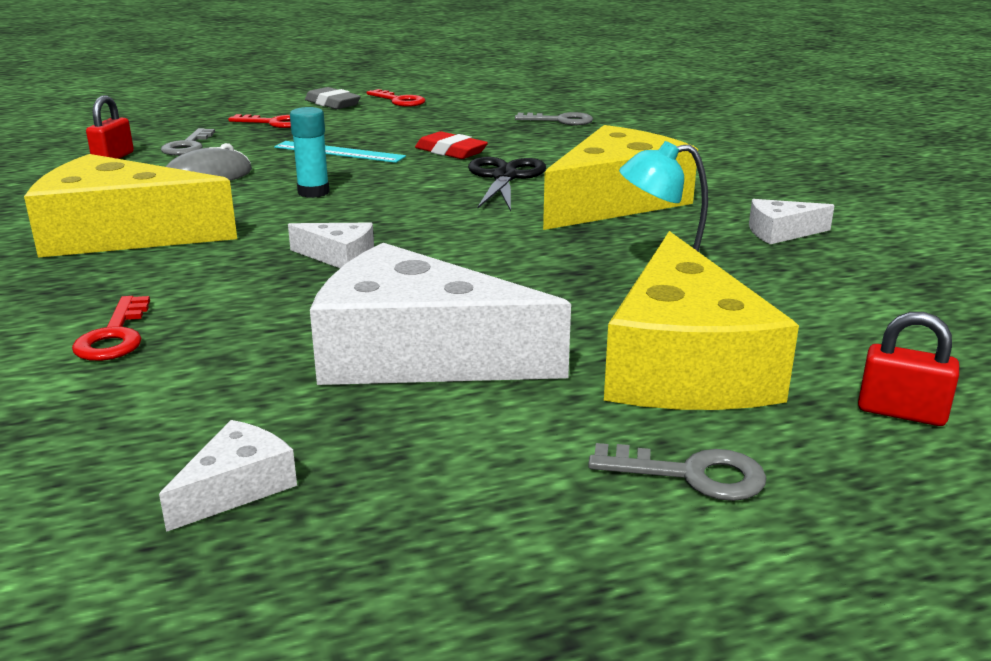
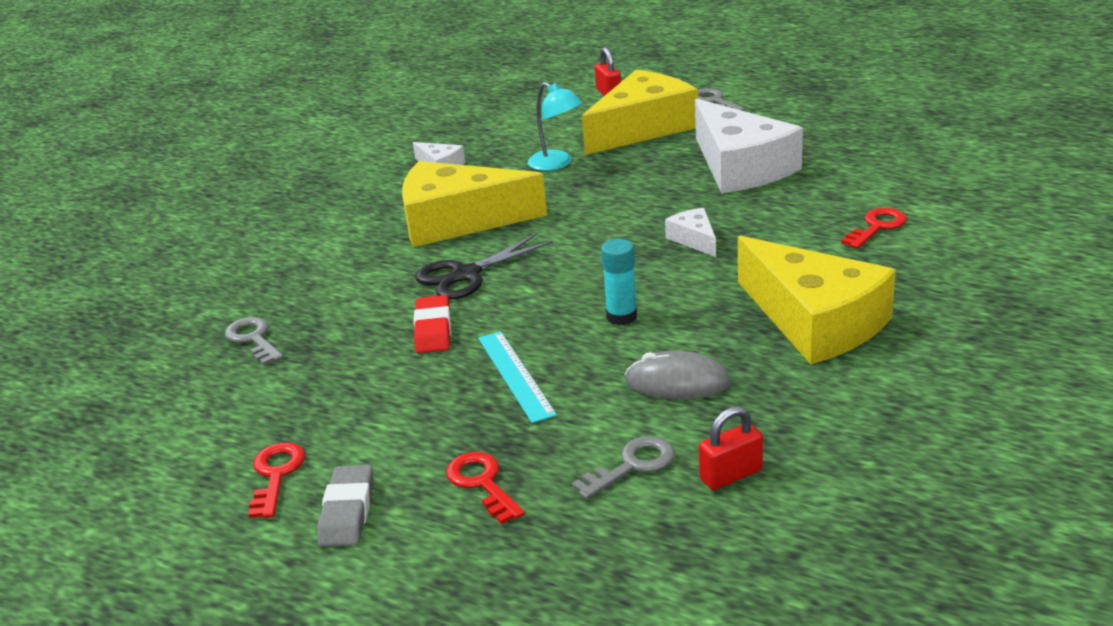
camera: 130 degrees left, 5 degrees up
(237, 487) = (872, 143): white cheese -> none

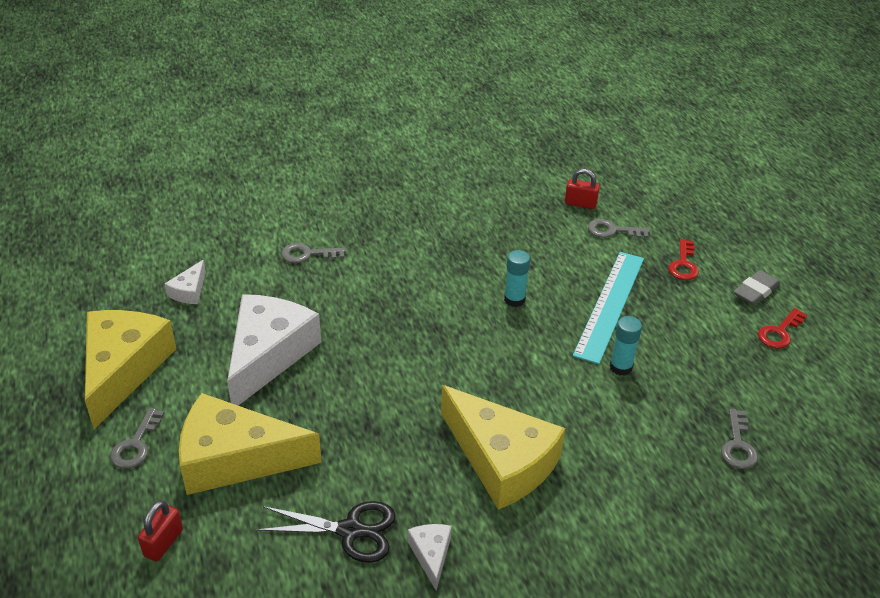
camera: 140 degrees left, 10 degrees up
(433, 329) = (621, 367): red eraser -> turquoise glue stick
(465, 275) = (556, 398): black scissors -> black scissors (351, 531)
(515, 375) = (610, 305): turquoise ruler -> turquoise ruler, size x1.59
(557, 164) = (354, 469): turquoise lamp -> none
(677, 382) = (542, 249): grey mouse -> none
(694, 239) = (399, 319): white cheese -> white cheese (189, 291)
(814, 321) = (438, 233): yellow cheese -> yellow cheese (123, 369)
(877, 227) = (308, 254): red key -> grey key

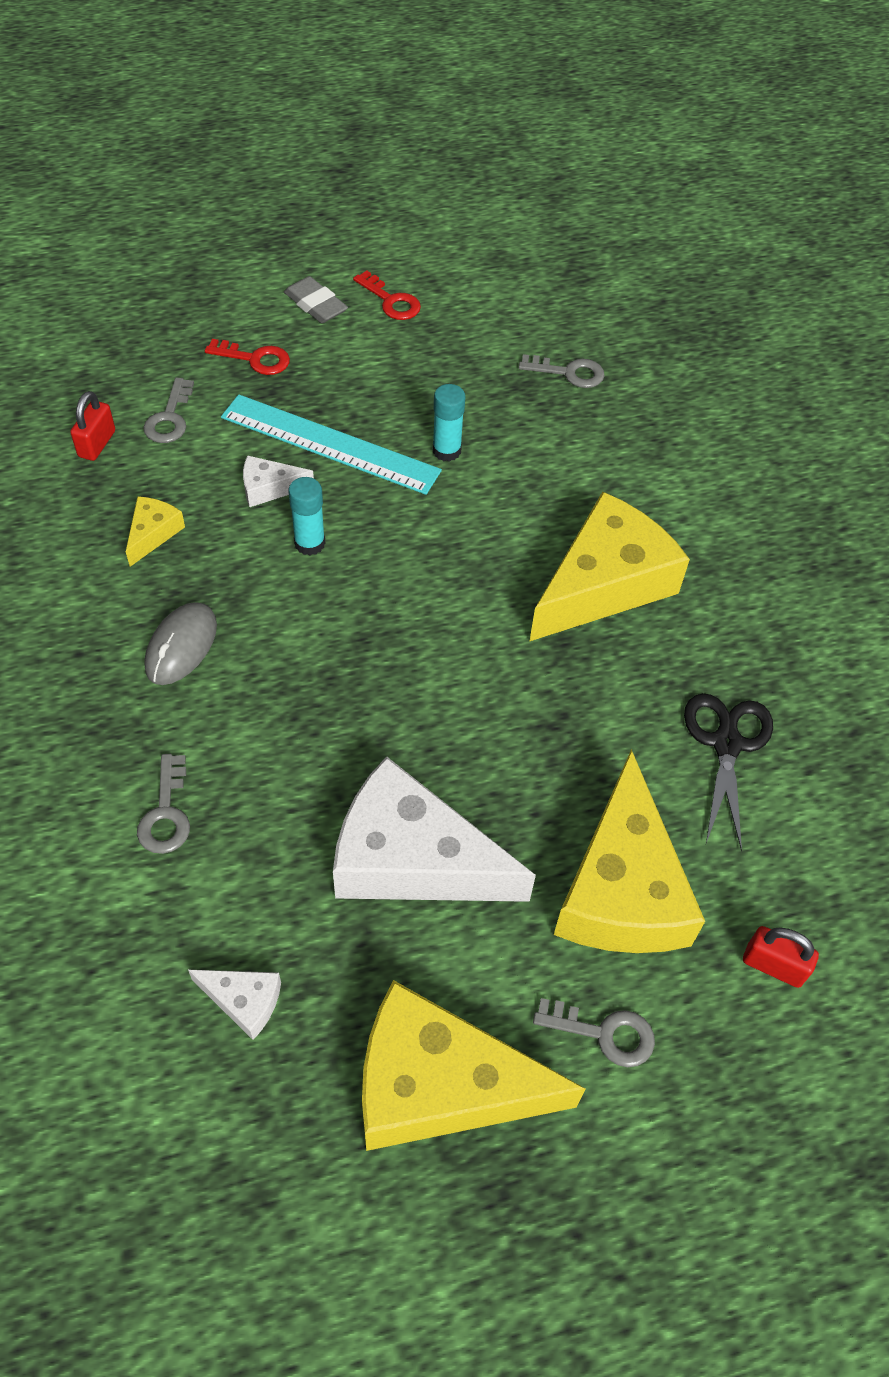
camera: 90 degrees left, 15 degrees up
(424, 251) = (181, 646): none -> grey mouse
(431, 555) = (750, 661): white cheese -> white cheese (269, 488)
(510, 232) = (153, 533): none -> yellow cheese

